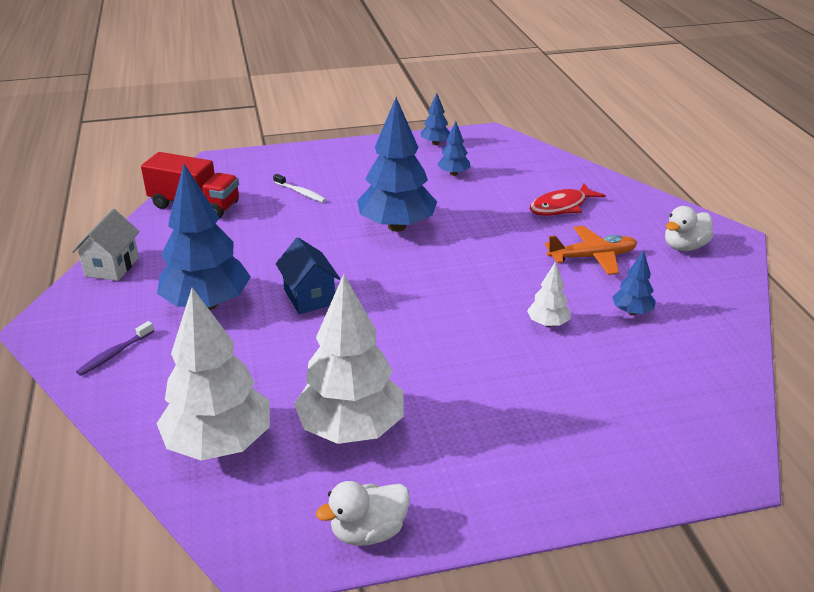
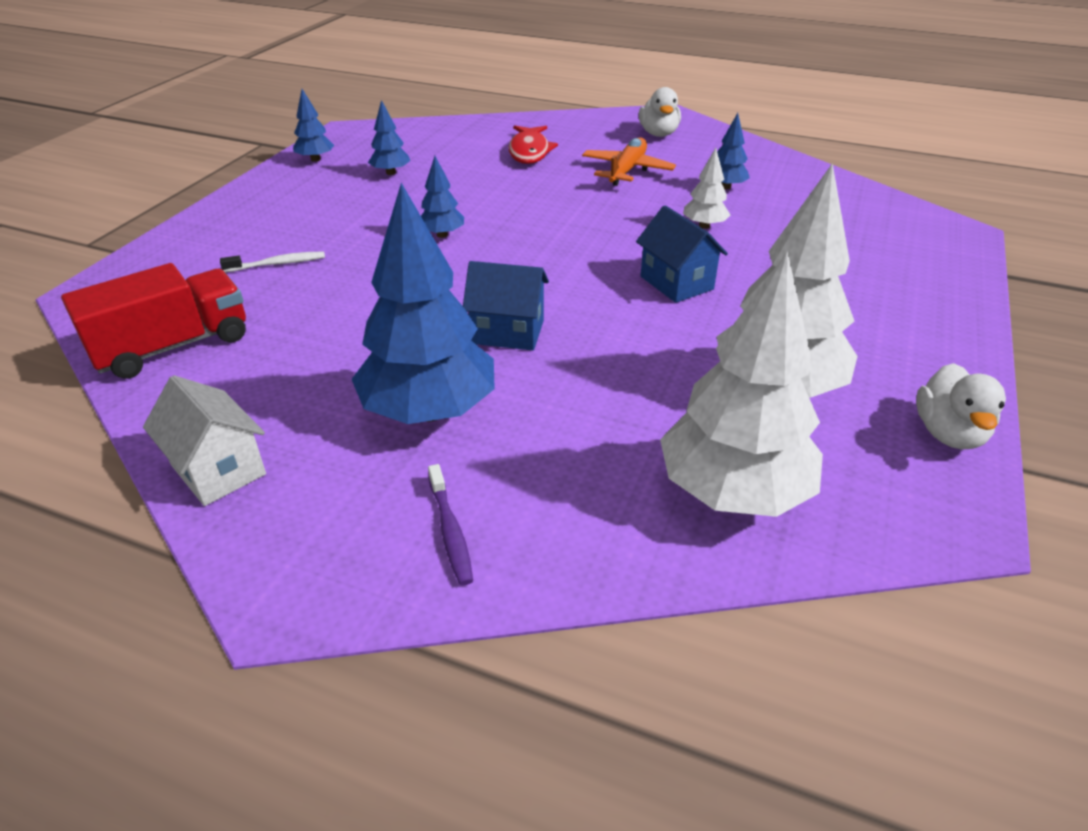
camera: 55 degrees left, 5 degrees up
(397, 226) = (442, 235): blue tree -> blue tree, size x0.46
(443, 340) = (676, 283): none -> blue house

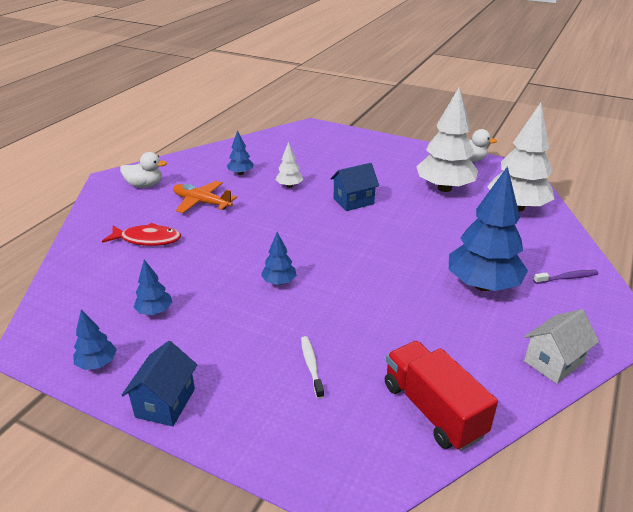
camera: 85 degrees left, 5 degrees down
(508, 332) = (405, 257): blue house -> blue house (165, 403)

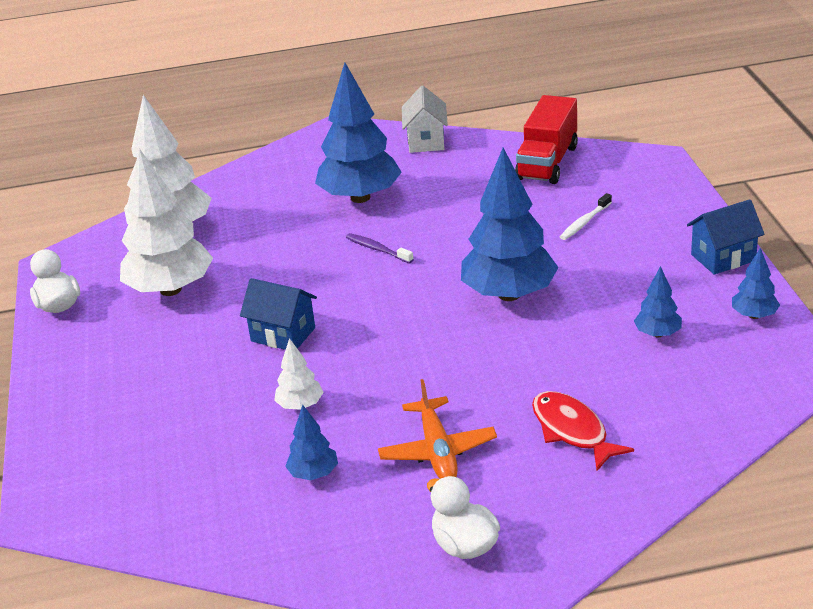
camera: 125 degrees left, 0 degrees up
(279, 282) = (509, 294): blue tree -> blue tree, size x2.16
(554, 362) = (426, 141): white house -> white house turned 75 degrees clockwise
(567, 278) = (294, 167): purple toothbrush -> purple toothbrush (377, 249)

